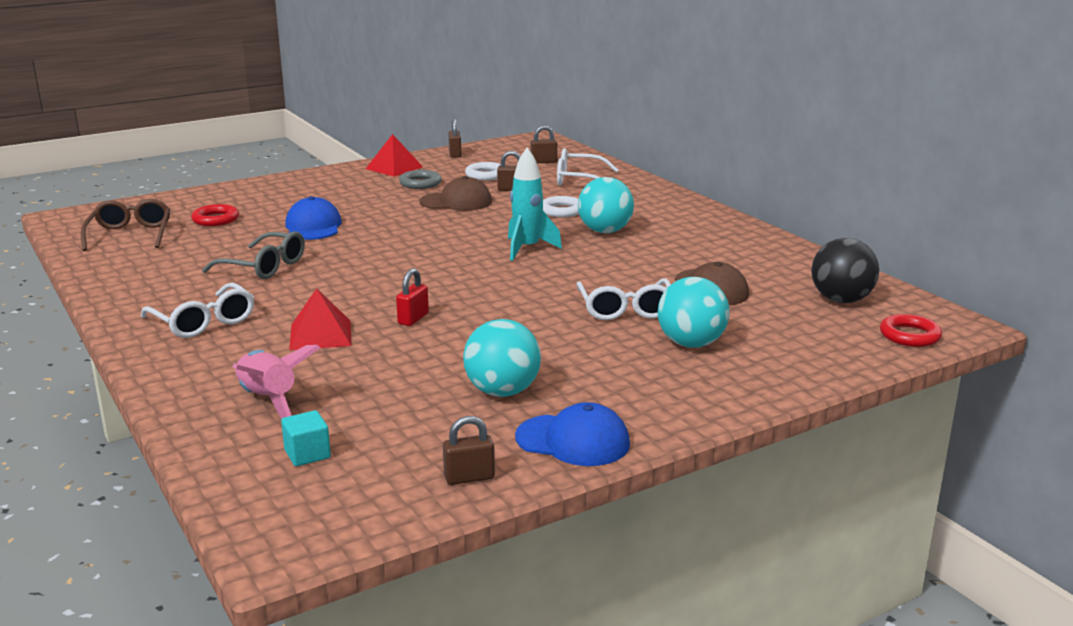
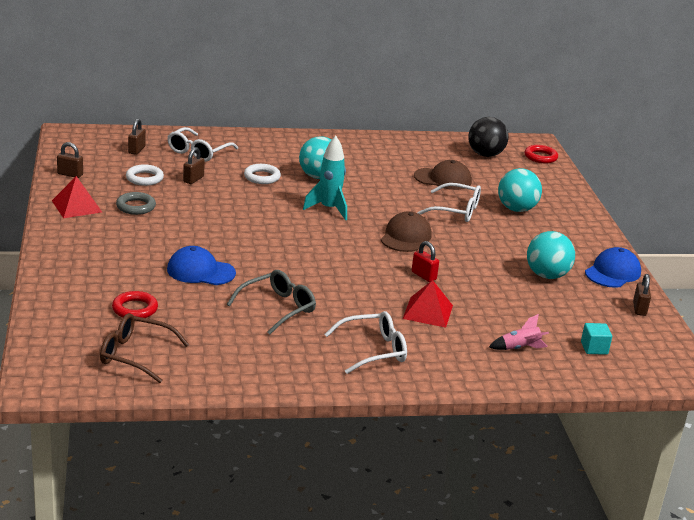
camera: 70 degrees left, 5 degrees up
(268, 401) = (520, 348): pink rocket -> pink rocket, size x0.61
(456, 202) = (200, 205): brown cap -> brown cap (405, 237)

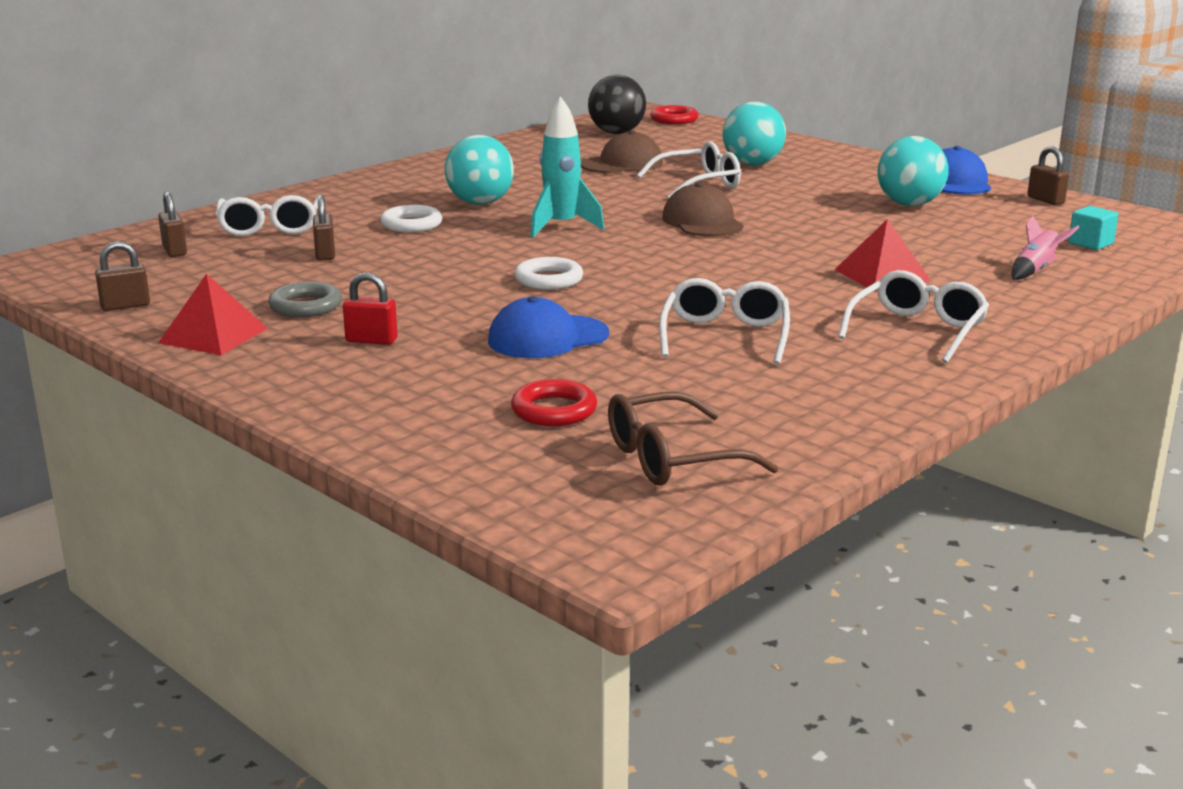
camera: 35 degrees left, 5 degrees down
(144, 178) = (252, 274): white ring -> white ring (548, 280)
(278, 308) = (725, 336): grey glasses -> white glasses
(423, 276) = (802, 247): red padlock -> red padlock (371, 340)

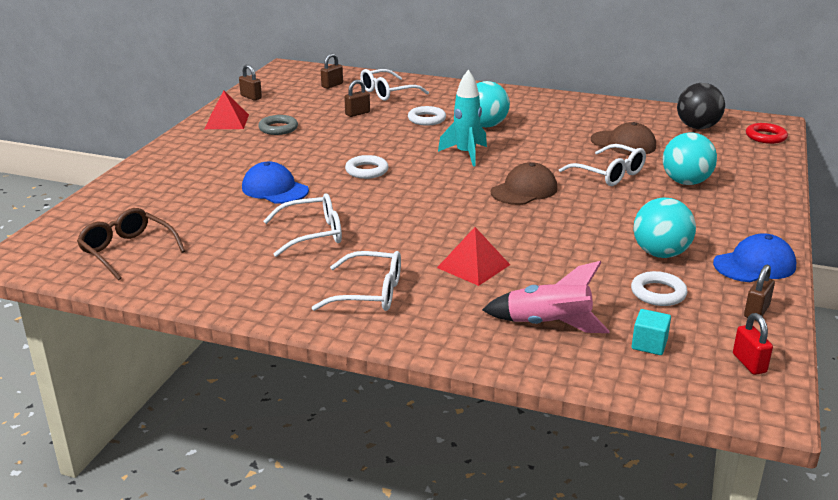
camera: 65 degrees right, 5 degrees up
(371, 340) = (242, 152): red padlock -> red padlock (749, 363)
(554, 410) = (175, 211): red ring -> none
(992, 221) = (658, 293): none -> white ring
(1035, 269) = (548, 325): pink rocket -> pink rocket, size x1.63

